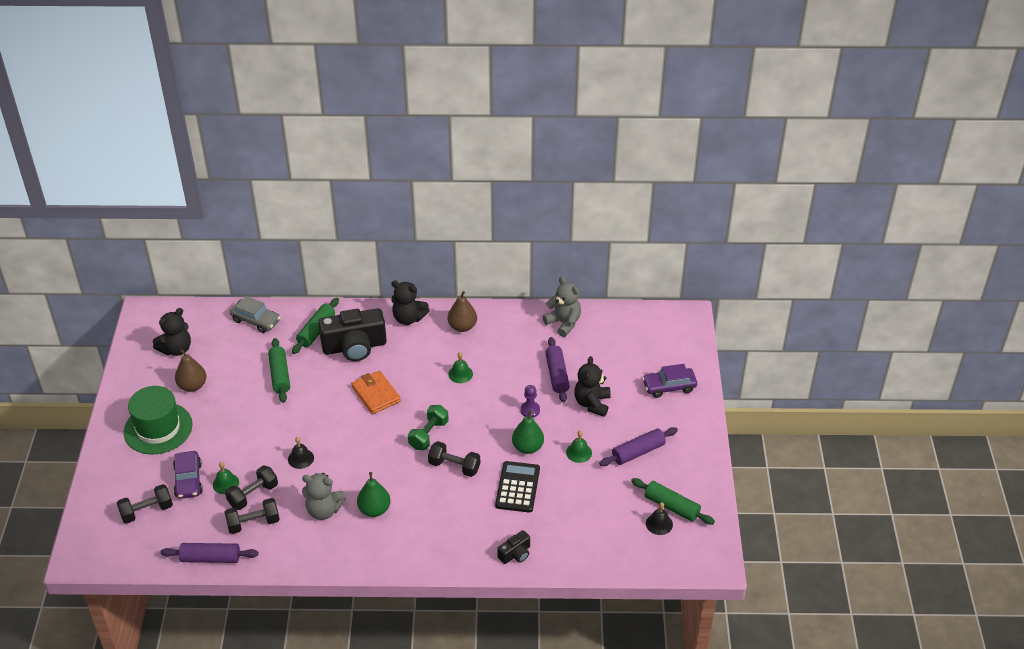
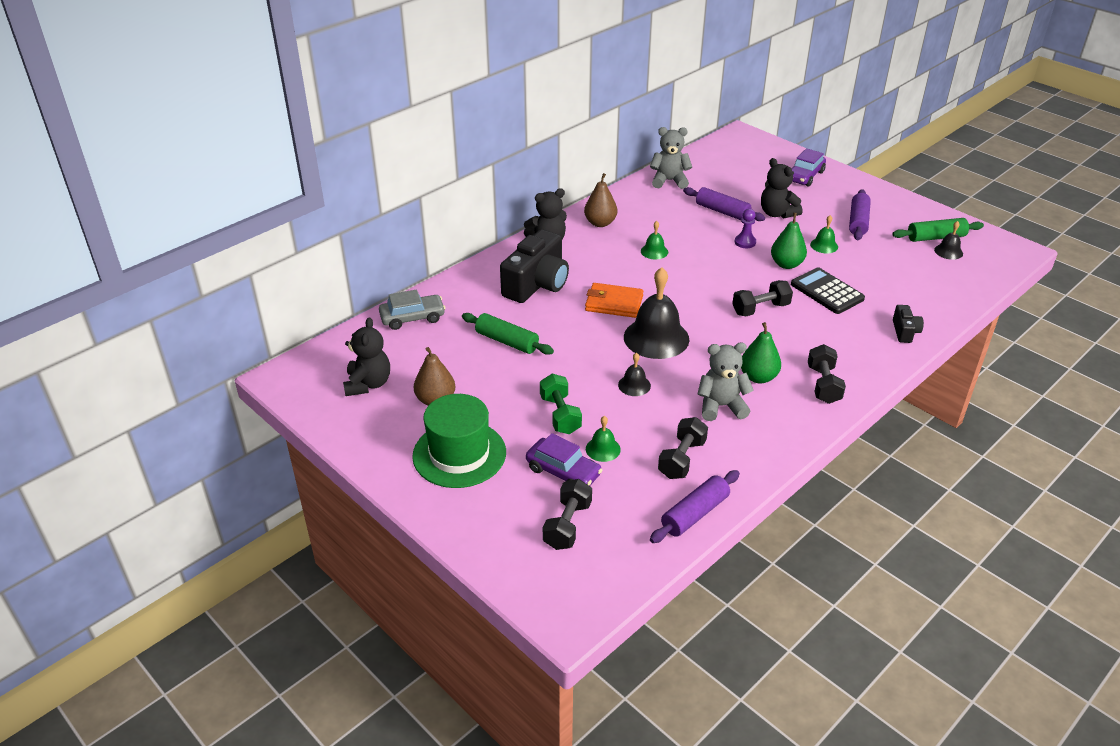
camera: 45 degrees left, 5 degrees down
(253, 495) = (642, 439): black dumbbell -> black dumbbell (823, 385)
(316, 331) = (483, 293): green rolling pin -> none
(324, 510) = (721, 406): grey teddy bear -> grey teddy bear turned 150 degrees counterclockwise
(361, 437) = (656, 338): none -> black bell
(428, 435) = (704, 302): green dumbbell -> green dumbbell (560, 415)

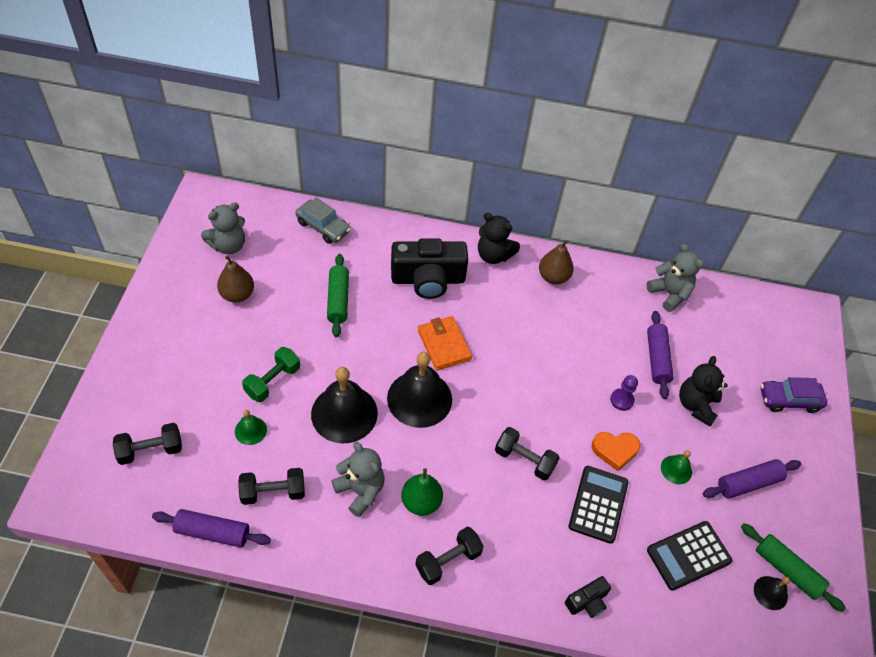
camera: 50 degrees right, 15 degrees up
(368, 384) = (228, 245): black teddy bear -> grey teddy bear
(459, 454) = (187, 341): green hat -> none
(563, 472) = (208, 417): purple car -> none
(634, 385) = (344, 413): black bell -> black bell, size x2.12
(654, 251) = (545, 337): green bell -> none
(786, 264) = (615, 450): green pear -> orange heart
(897, 271) = (688, 555): none -> black calculator

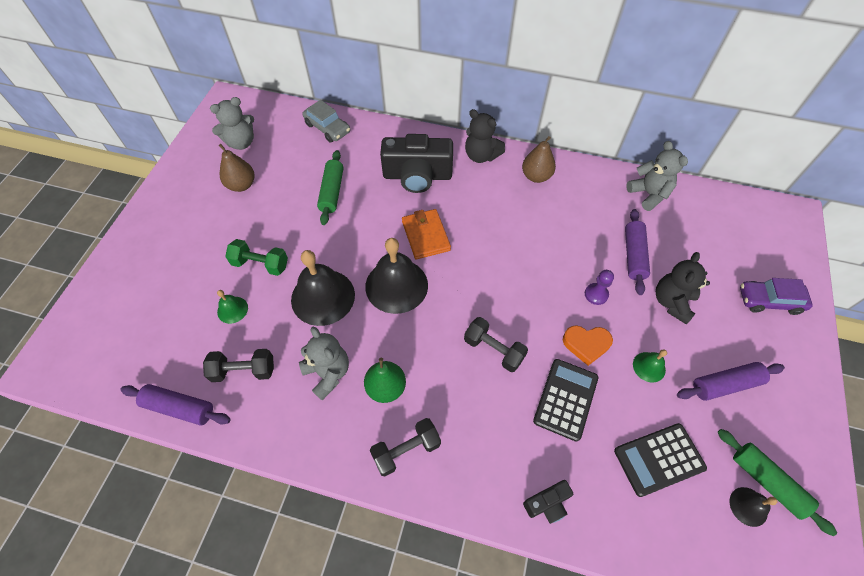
camera: 10 degrees right, 5 degrees up
(150, 450) = (137, 324): black dumbbell -> none
(273, 381) = (260, 264): green dumbbell -> green dumbbell turned 60 degrees clockwise

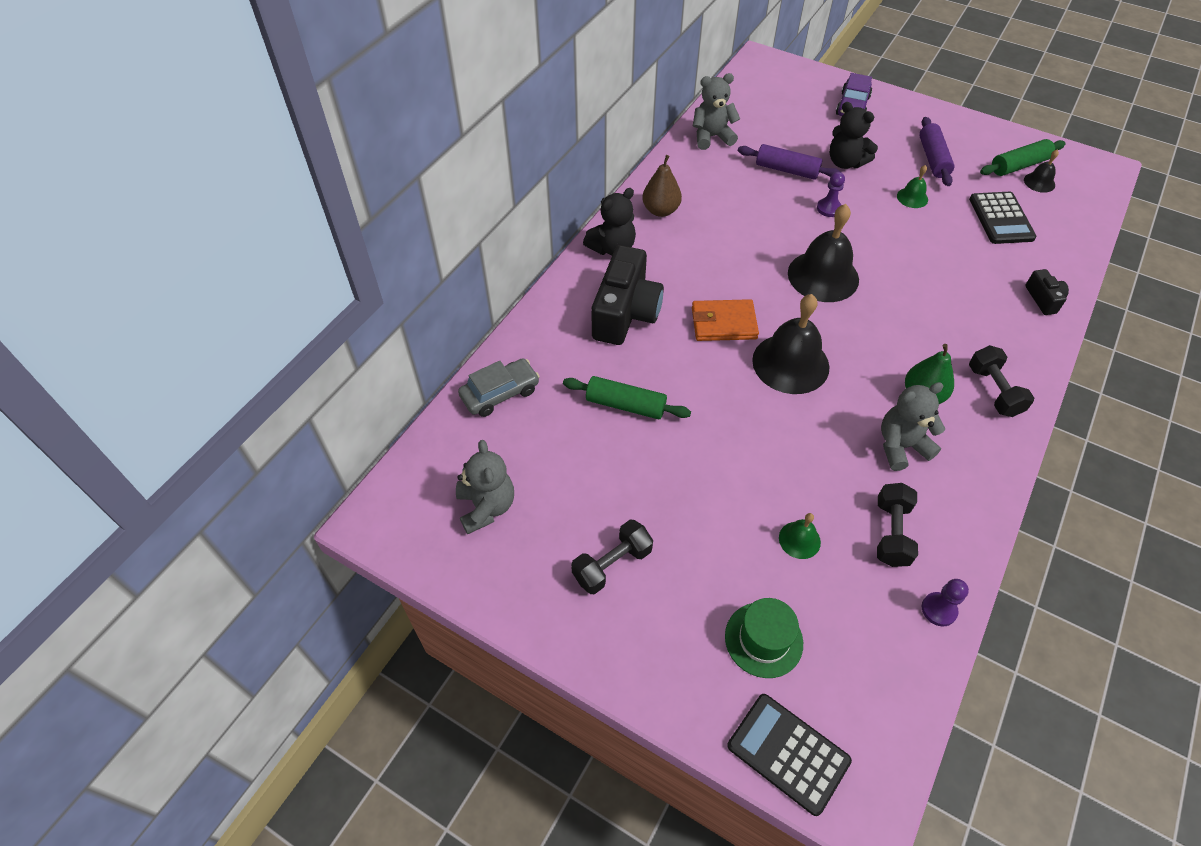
camera: 75 degrees left, 5 degrees down
(155, 297) = (763, 639): none -> green hat
(179, 408) = (939, 610): purple rolling pin -> purple pawn
(241, 185) = (578, 513): brown pear -> none
(260, 264) = (731, 500): green dumbbell -> none
(323, 297) = (795, 437): black bell -> black bell (823, 276)
(493, 350) = (884, 299): black dumbbell -> black dumbbell (612, 565)
(565, 399) = (942, 261): black calculator -> black calculator (788, 753)
(586, 344) = (885, 231): orange heart -> none

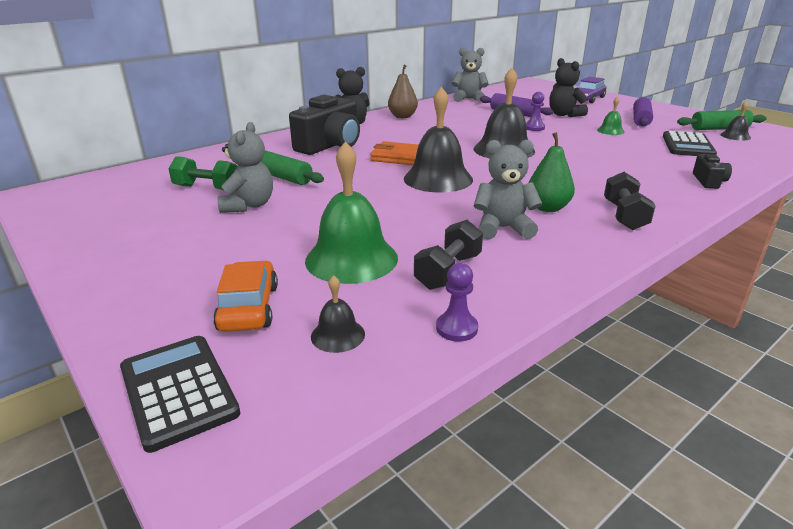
camera: 20 degrees right, 25 degrees down
(486, 507) = (119, 200): grey teddy bear -> grey teddy bear (248, 205)
(500, 393) = (199, 161): grey car -> none
(562, 453) = (207, 188): none -> green dumbbell
(612, 565) = (171, 241): black dumbbell -> none
(763, 639) = (249, 307): green hat -> orange car
(799, 540) = (351, 259): green bell -> green bell, size x2.12
(857, 649) = (338, 335): none -> black bell

